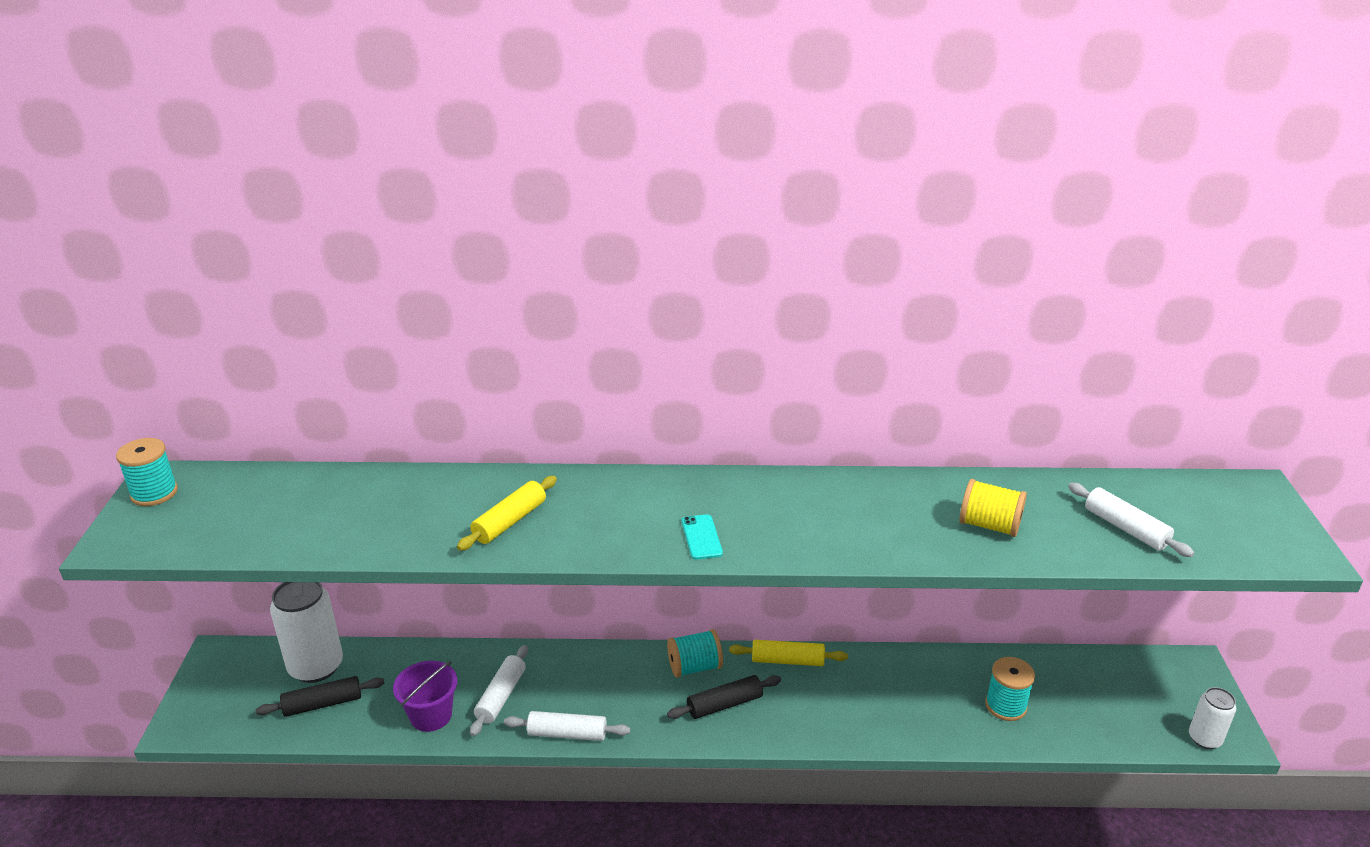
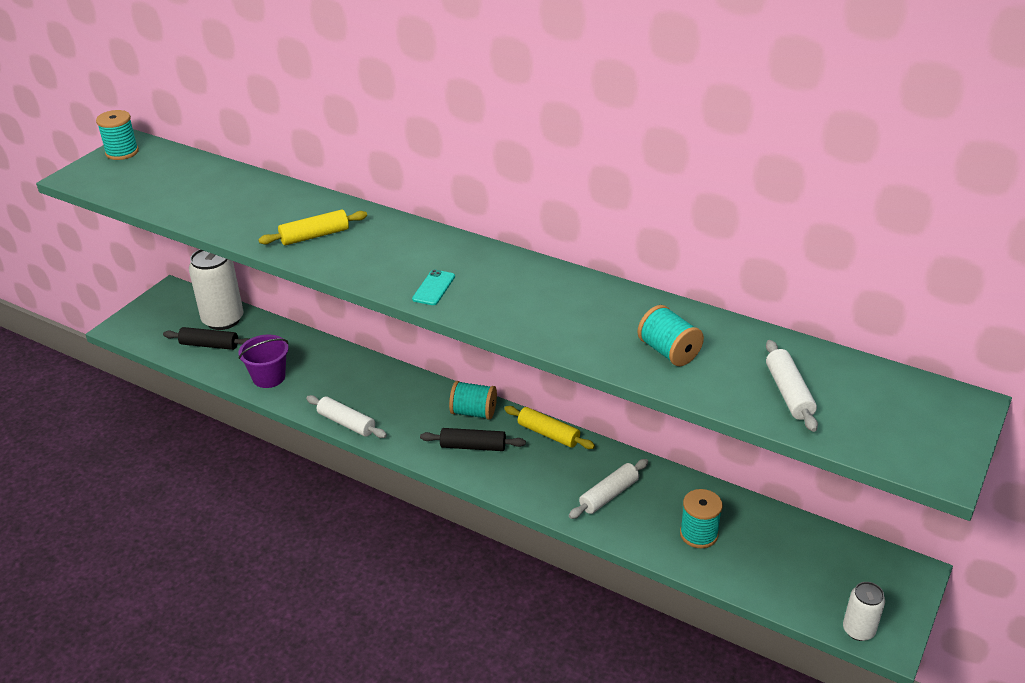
camera: 30 degrees right, 5 degrees up
(501, 696) = (323, 382): white rolling pin -> white rolling pin (609, 495)
(989, 525) = (668, 352): yellow spool -> turquoise spool

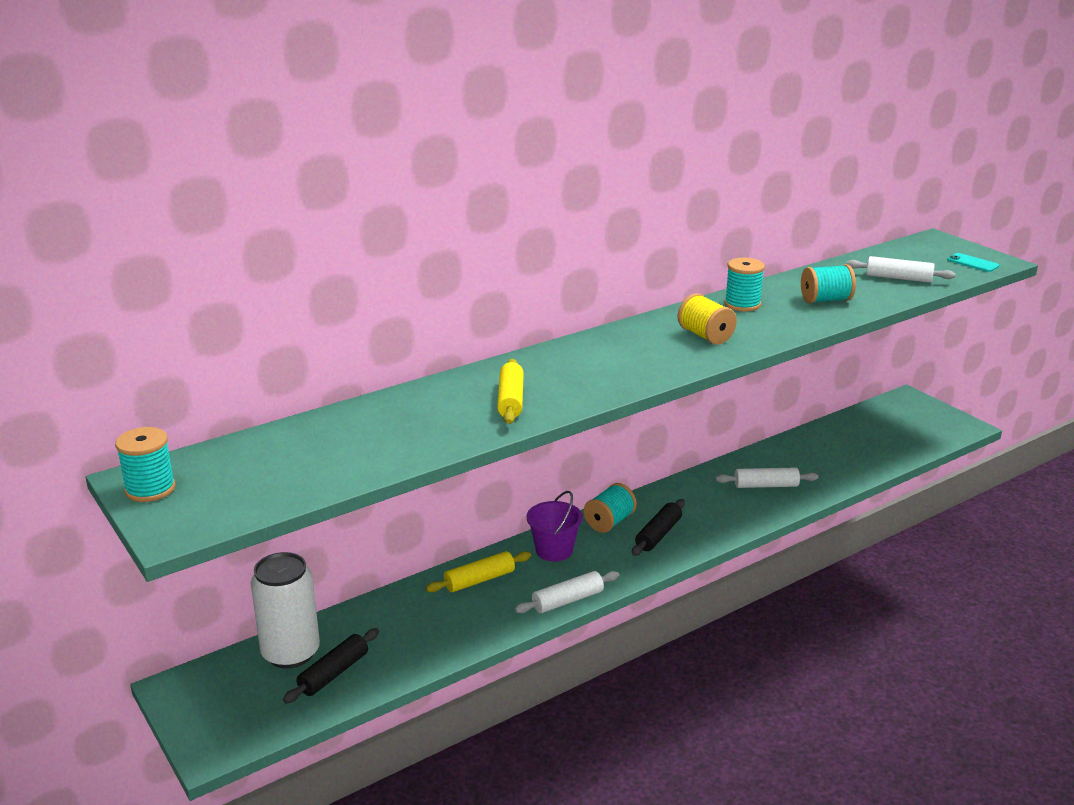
camera: 65 degrees left, 10 degrees down
(269, 377) = (442, 638): purple bucket -> purple bucket (554, 550)
(433, 288) = (662, 363): turquoise phone -> turquoise phone (972, 263)
(511, 297) = (705, 336): none -> yellow spool
(548, 434) = (669, 492): yellow rolling pin -> yellow rolling pin (479, 580)
(609, 495) = (766, 485): white rolling pin -> white rolling pin turned 75 degrees counterclockwise
(698, 534) = (832, 461): turquoise spool -> turquoise spool (742, 304)
(858, 630) = (953, 433): white can -> none

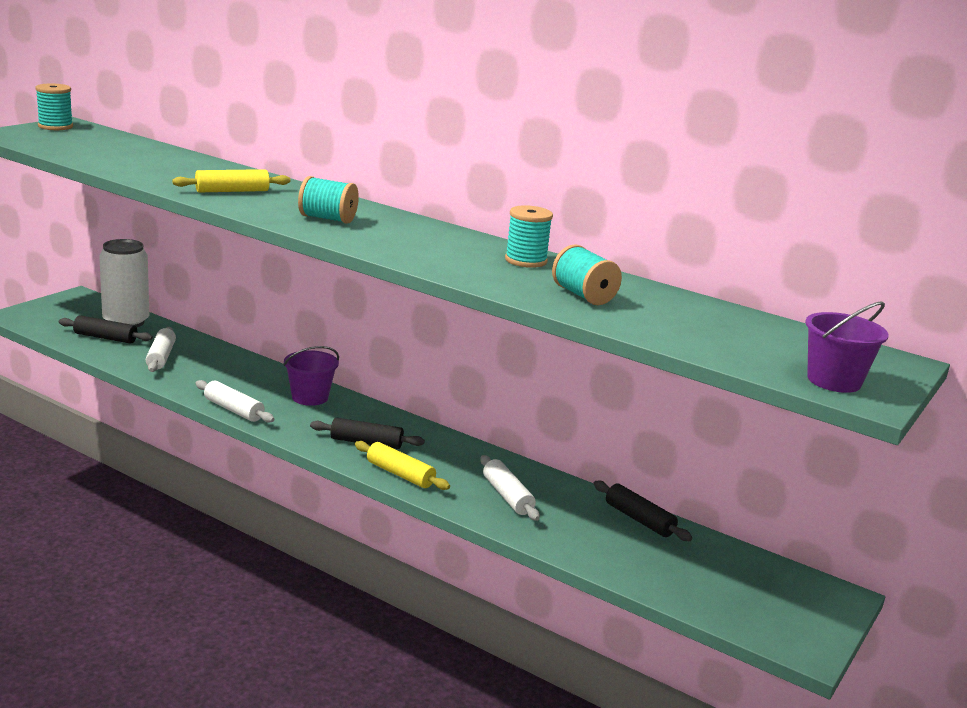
camera: 65 degrees right, 5 degrees down
(479, 580) = (247, 372): yellow rolling pin -> yellow rolling pin (400, 474)
(609, 522) = (373, 417): turquoise spool -> turquoise spool (327, 219)
(705, 336) = (425, 247): yellow spool -> none
(808, 440) = (639, 520): none -> black rolling pin
(898, 278) = (708, 334): white rolling pin -> white rolling pin (161, 357)
(972, 263) = (834, 381): turquoise phone -> purple bucket

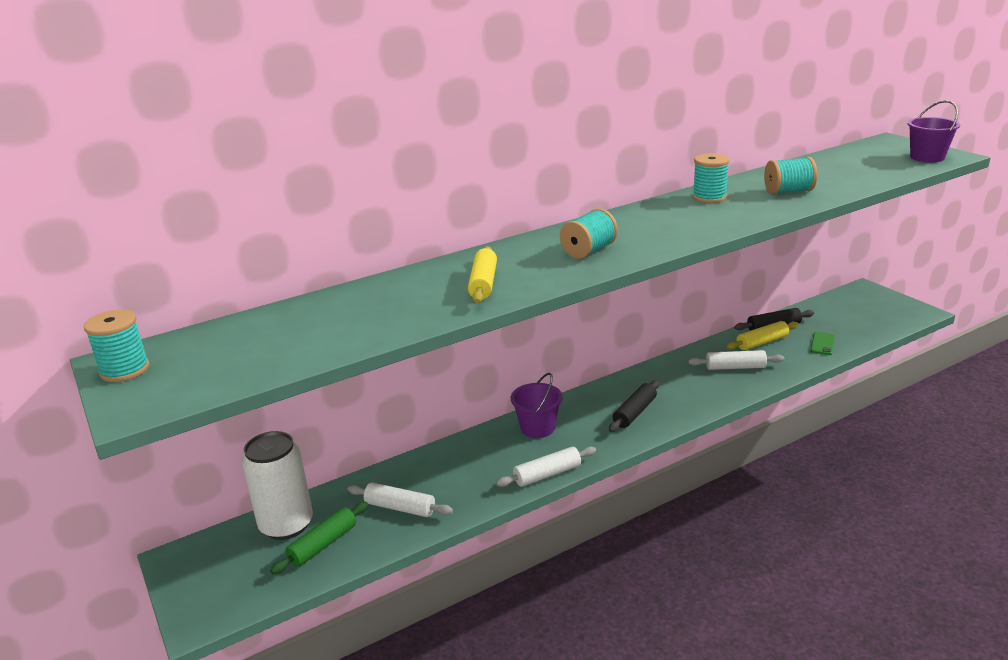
camera: 60 degrees left, 5 degrees up
(105, 338) = (323, 545): black rolling pin -> green rolling pin
(400, 474) = (693, 406): yellow rolling pin -> yellow rolling pin (762, 342)
(621, 558) = (822, 344): none -> green phone

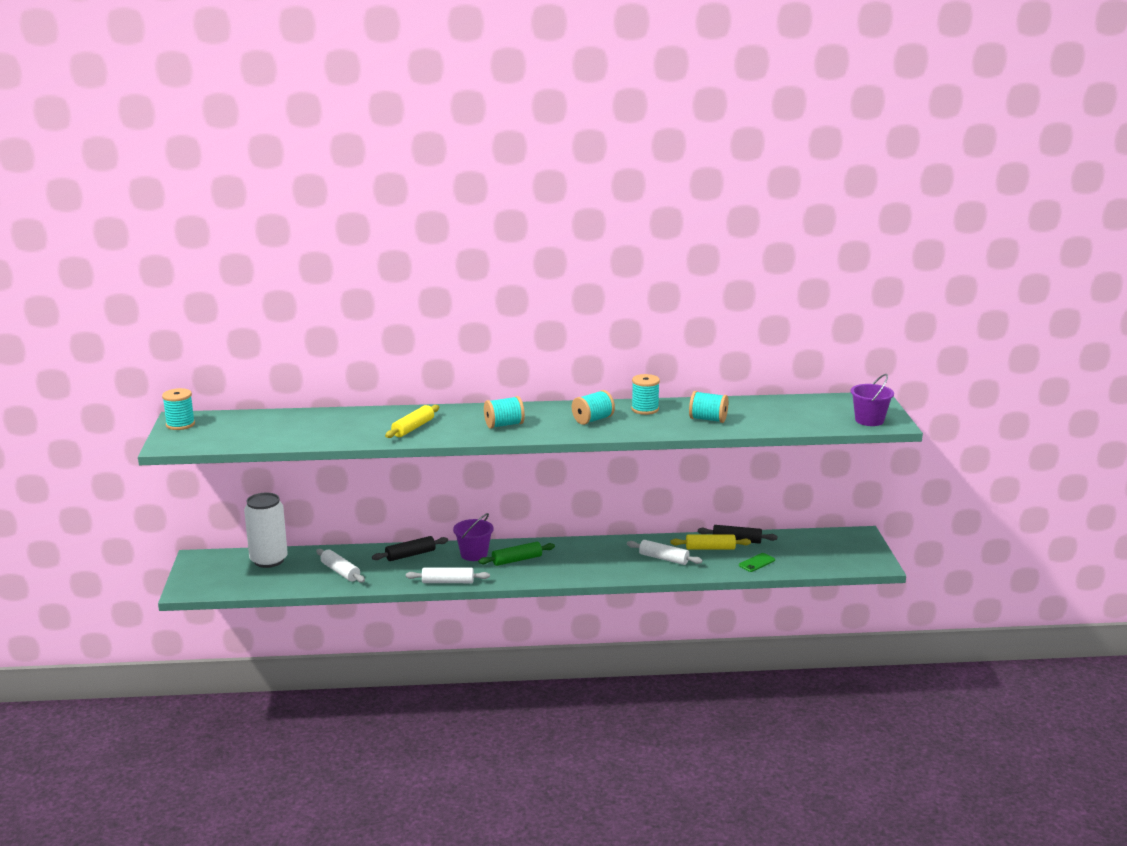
camera: 25 degrees right, 5 degrees down
(323, 545) = (279, 576): green rolling pin -> green rolling pin (517, 560)
(635, 412) = (550, 565): black rolling pin -> black rolling pin (410, 555)
(676, 220) = (593, 420): none -> turquoise spool

